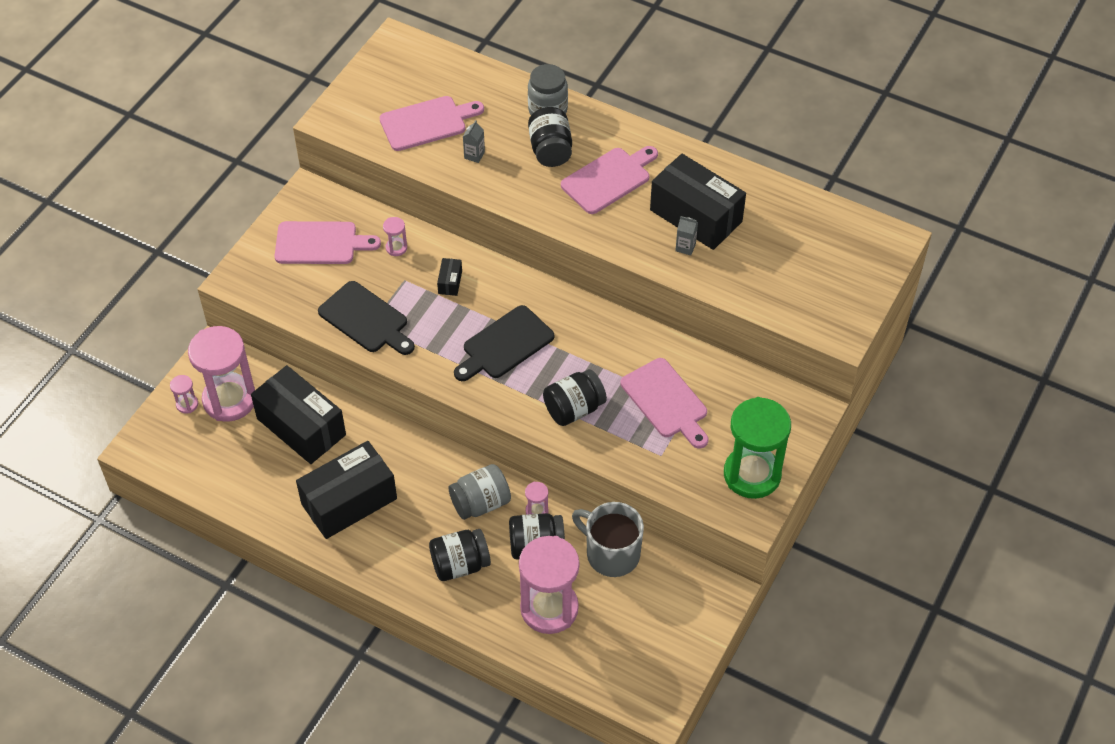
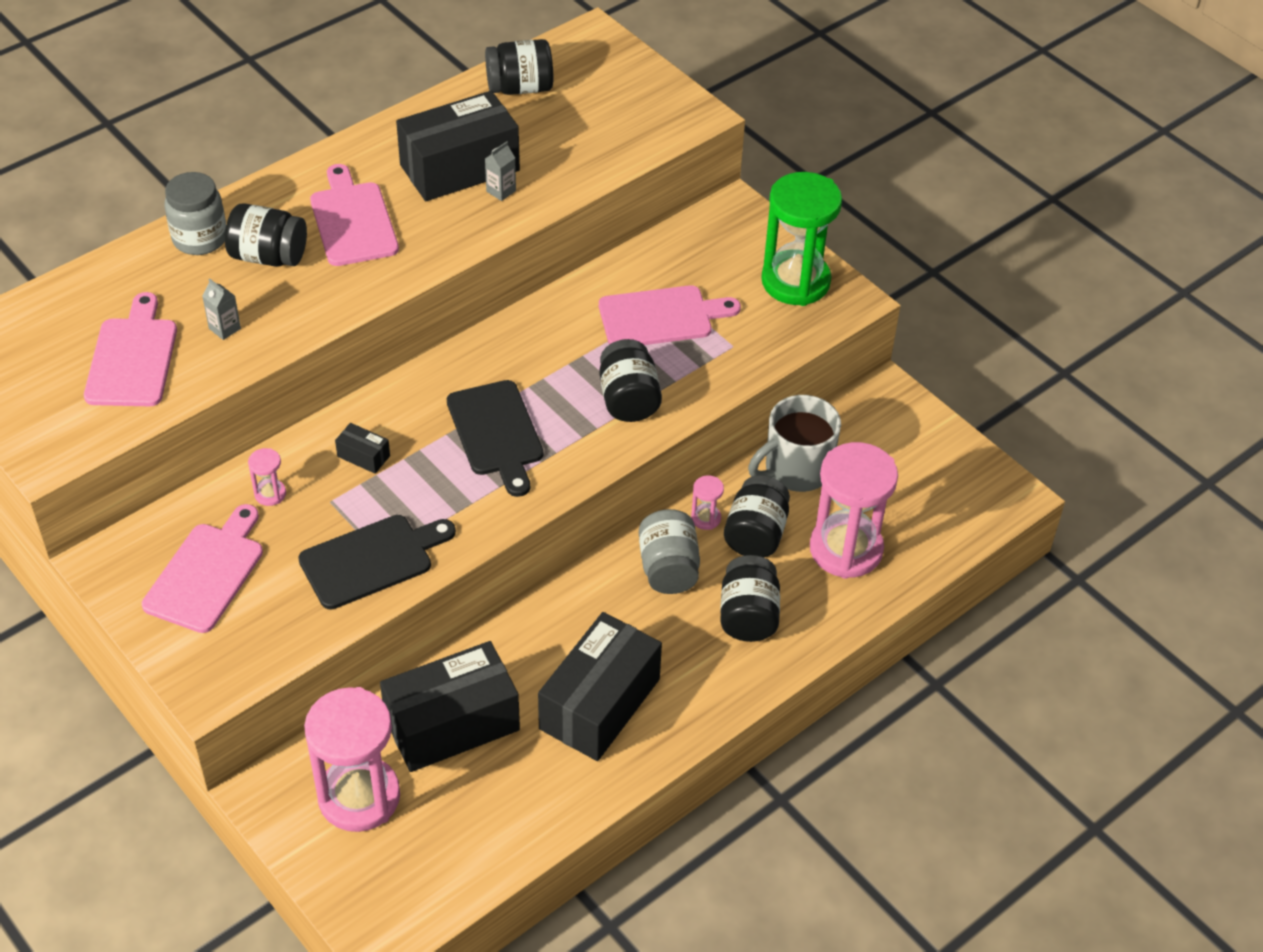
camera: 70 degrees left, 5 degrees down
(187, 404) = (337, 852): pink hourglass -> none
(349, 501) = (599, 704): black box -> black box turned 45 degrees clockwise
(804, 219) = (520, 88): none -> black jar

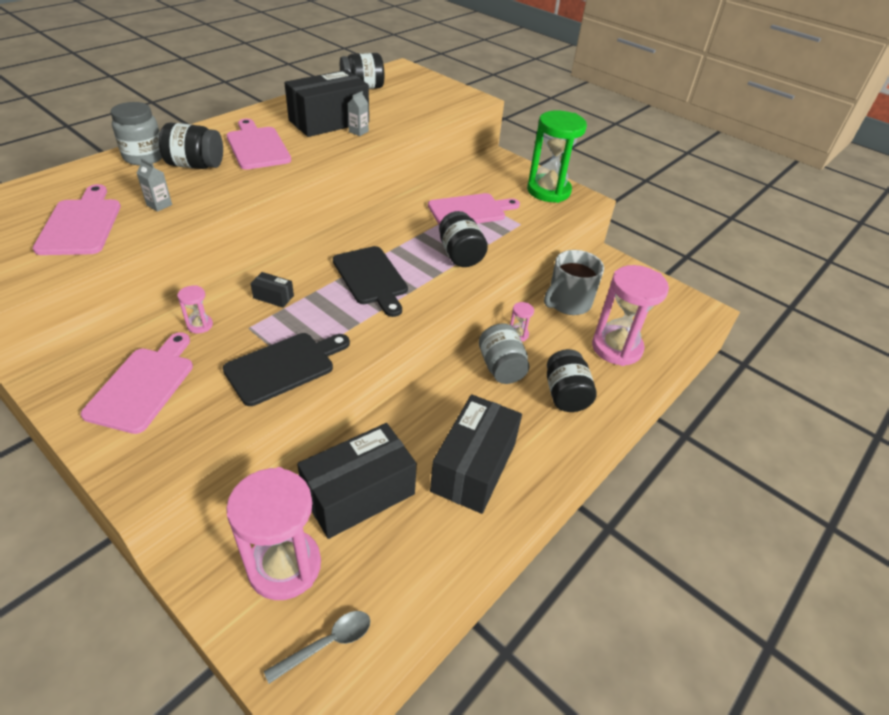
camera: 10 degrees left, 5 degrees down
(399, 879) = (327, 644): none -> grey spoon
(755, 534) = (554, 342): black jar -> none

